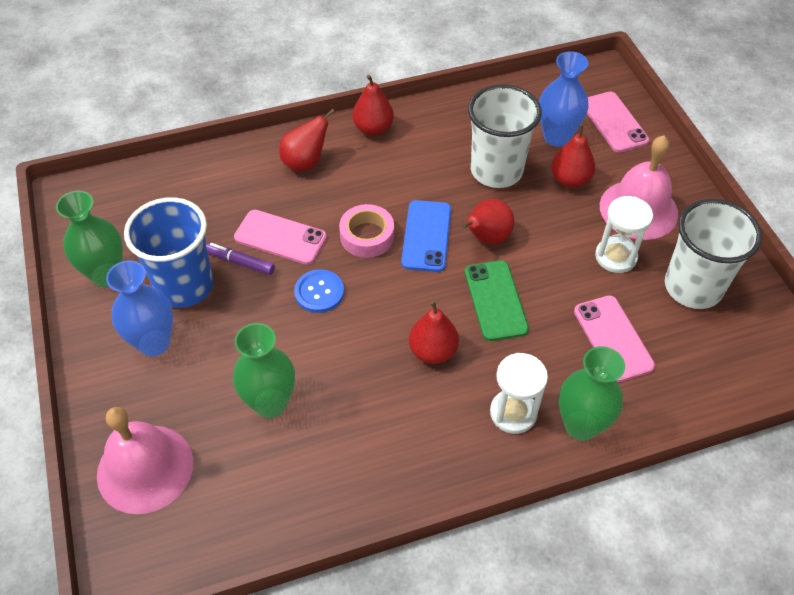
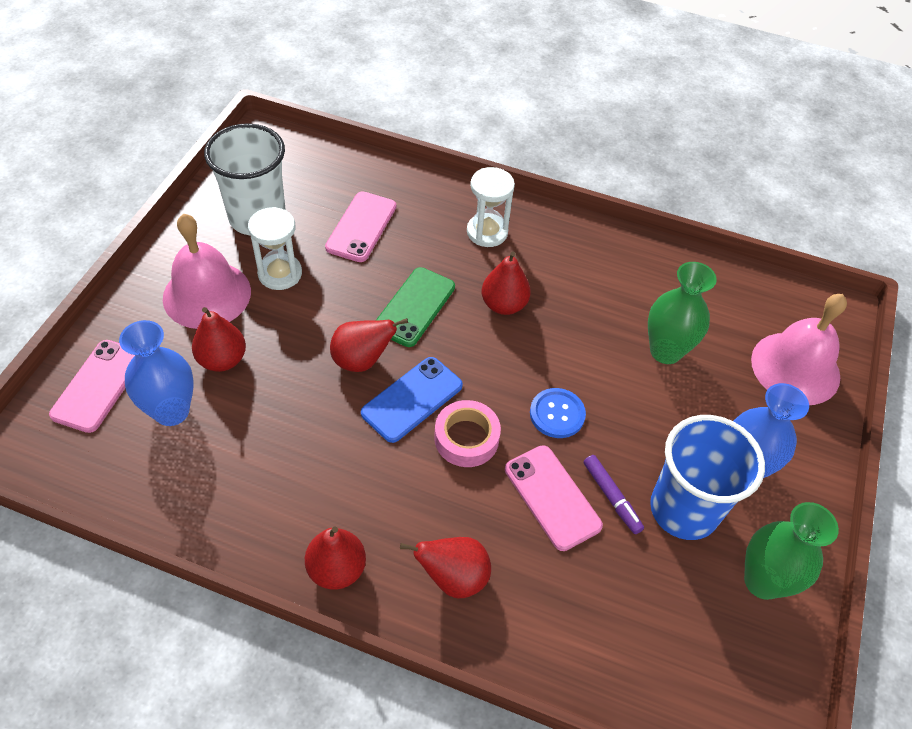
camera: 145 degrees left, 0 degrees up
(496, 171) = (274, 418): white cup -> none
(581, 425) = (450, 198): green vase -> none

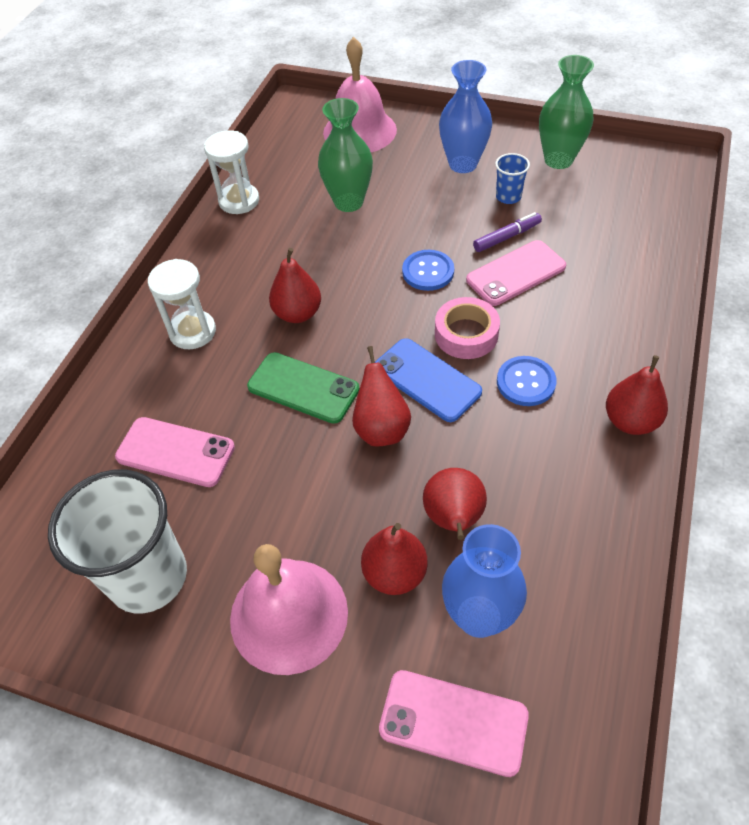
camera: 85 degrees left, 0 degrees up
(280, 274) = (252, 531): white hourglass -> white hourglass (239, 201)
(398, 482) = (526, 382): none -> blue button
(453, 577) = (611, 335): red pear -> red pear (453, 519)
(683, 509) = (508, 197): blue cup -> blue cup, size x0.45

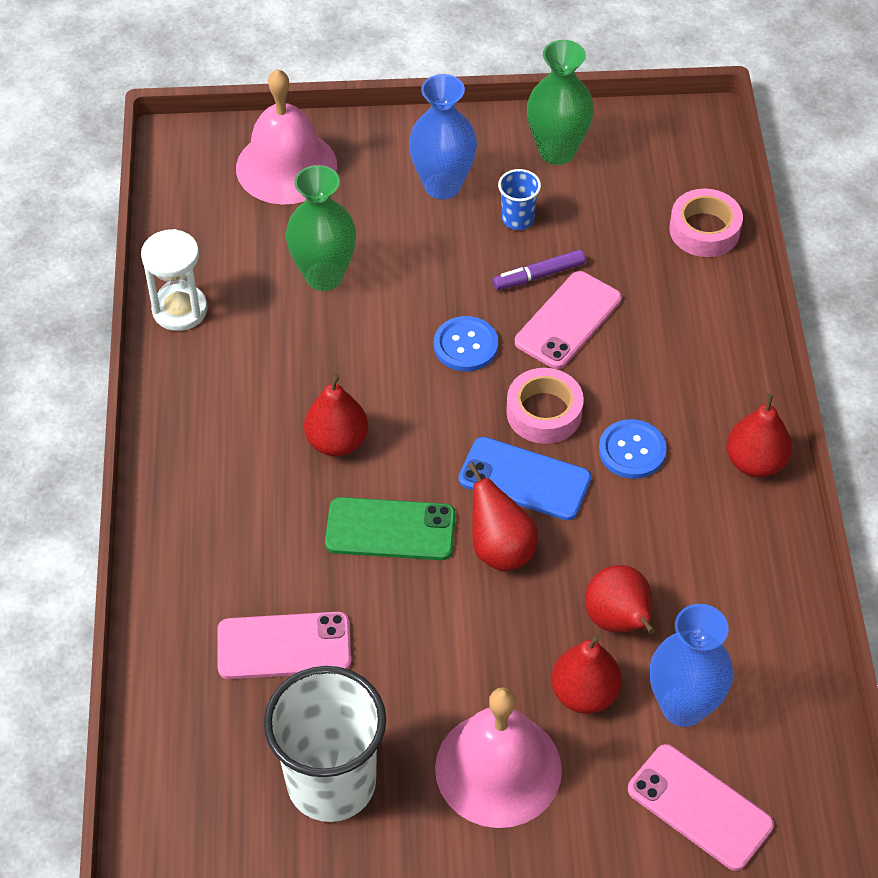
camera: 25 degrees left, 0 degrees up
(192, 332) = (221, 501): white hourglass -> none
(453, 722) = (699, 807): pink phone -> pink phone turned 45 degrees clockwise
(507, 237) = (538, 275): purple marker -> purple marker turned 150 degrees counterclockwise
(654, 235) = (704, 230): none -> pink tape

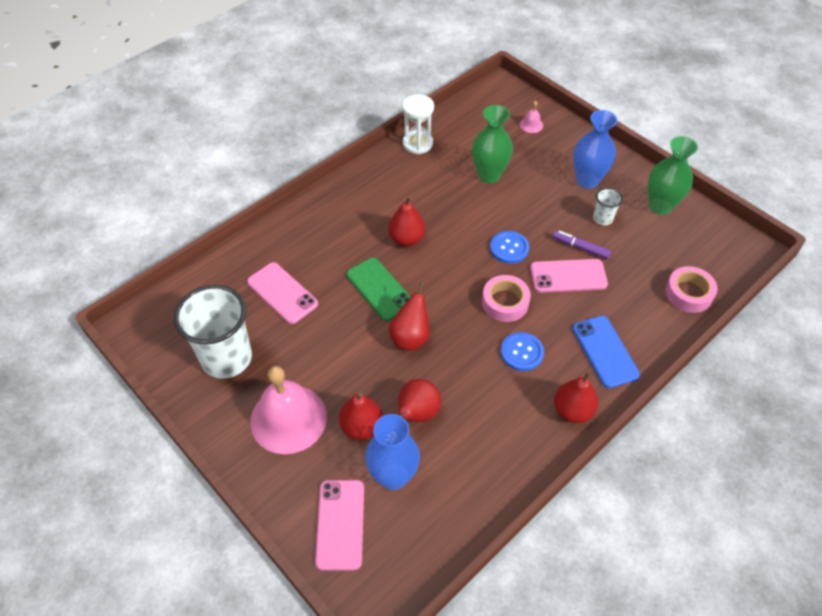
camera: 50 degrees right, 0 degrees up
(286, 166) = (531, 125): pink bell -> pink bell, size x0.41
(517, 219) = (602, 218): blue cup -> white cup
(524, 479) = (459, 320): blue phone -> blue phone (605, 351)

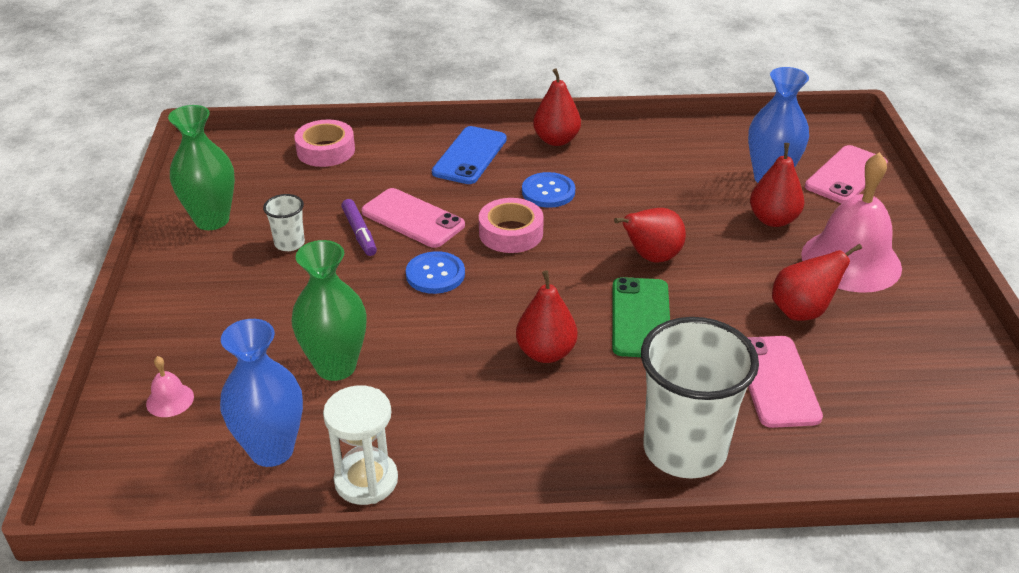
camera: 140 degrees left, 15 degrees down
(227, 358) = (899, 348): white cup -> white cup (684, 450)
(417, 413) = (706, 203): red pear -> red pear (802, 312)
(587, 180) = (233, 288): blue vase -> blue vase (272, 450)

